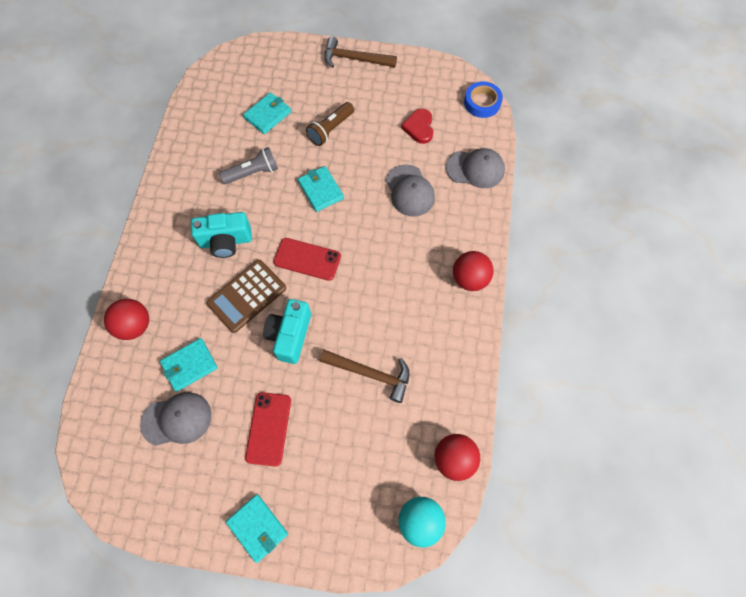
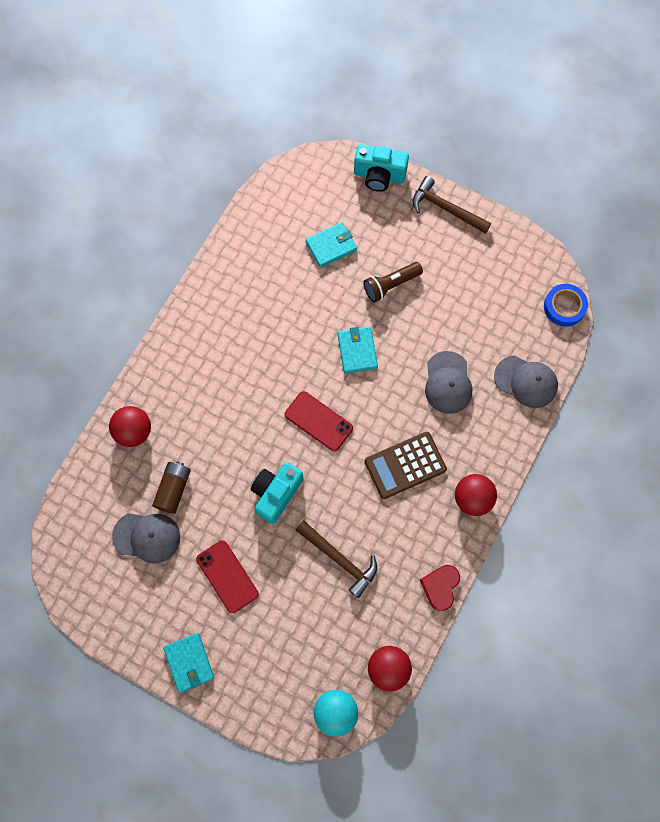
camera: 20 degrees right, 5 degrees up
(190, 365) = (173, 489): turquoise wallet -> brown battery
(226, 241) = (245, 374): turquoise camera -> turquoise camera (379, 176)
(247, 296) = (248, 439): brown calculator -> brown calculator (405, 465)
(253, 173) = (295, 308): grey flashlight -> none
(268, 428) = (227, 576): red phone -> red phone turned 60 degrees counterclockwise
(419, 127) = (485, 314): red heart -> red heart (440, 587)

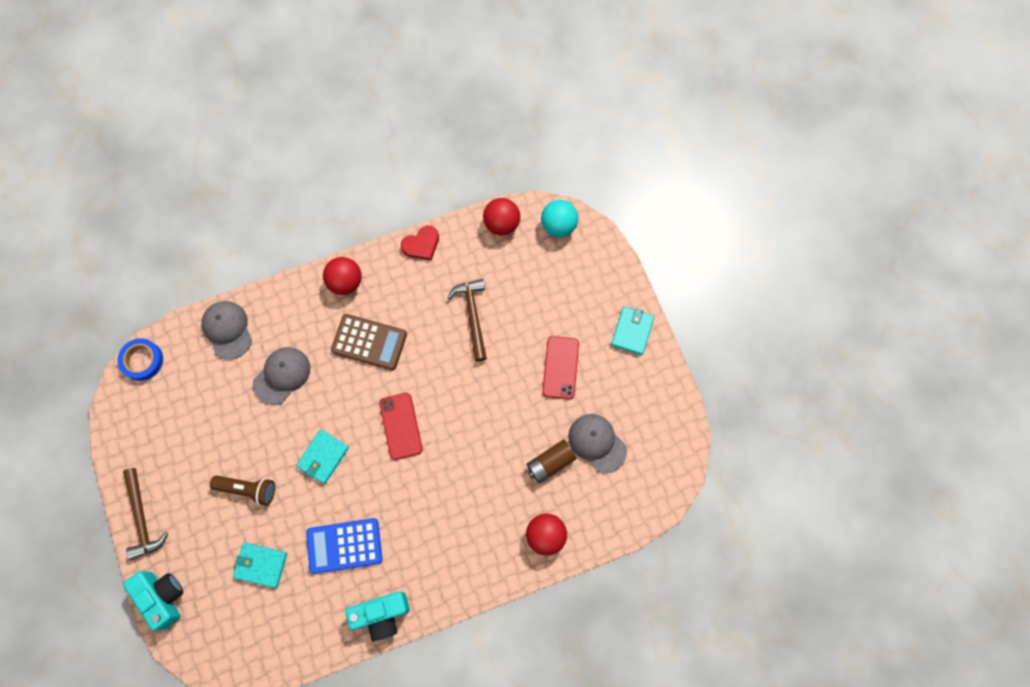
camera: 140 degrees left, 0 degrees up
(276, 493) = (478, 397): turquoise camera -> turquoise camera (381, 615)
(283, 304) = (344, 545): none -> blue calculator

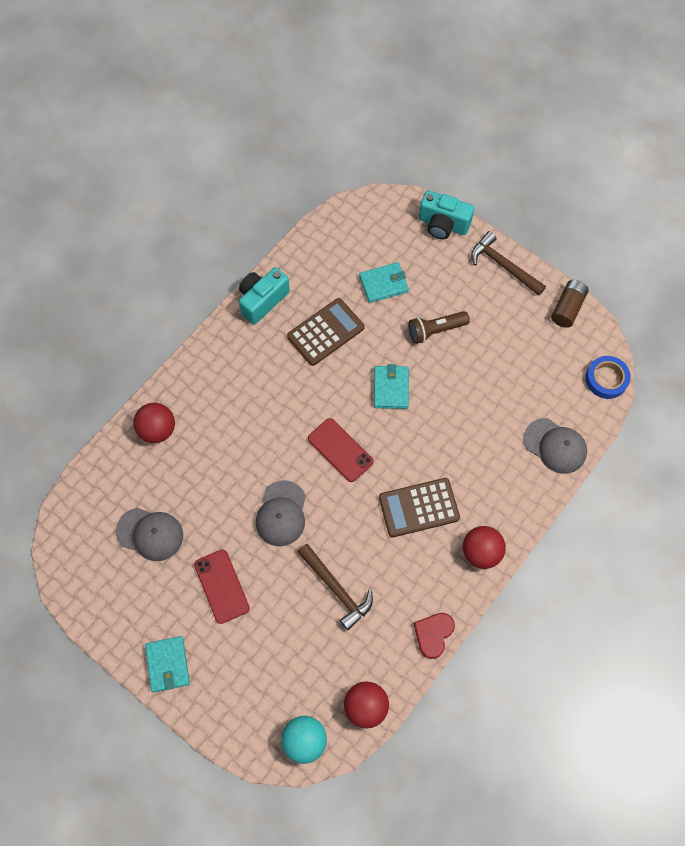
camera: 150 degrees right, 5 degrees down
(282, 376) = (476, 434): grey cap -> grey cap (281, 513)
(344, 545) = (325, 332): blue calculator -> brown calculator
(550, 463) = (185, 492): brown battery -> brown battery (567, 308)

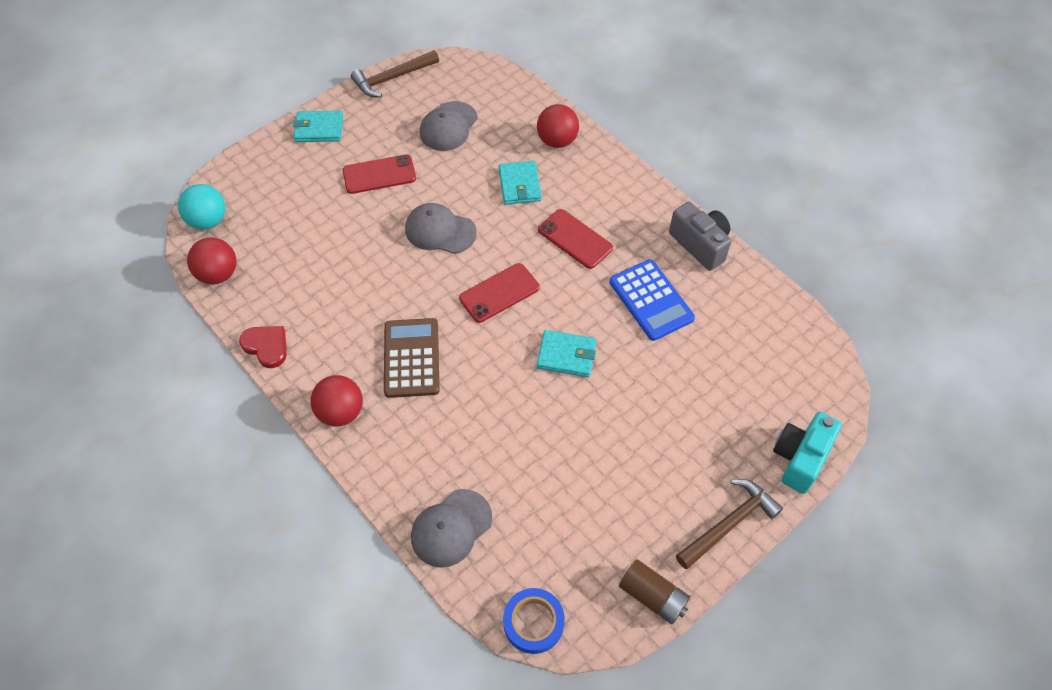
camera: 100 degrees right, 10 degrees down
(262, 300) = (700, 245): turquoise camera -> grey camera
(272, 398) = (575, 239): none -> red phone
(325, 332) = (651, 300): brown calculator -> blue calculator
(336, 589) = (345, 267): brown hammer -> brown hammer (392, 78)
(383, 284) = (712, 371): turquoise wallet -> turquoise wallet (519, 185)
(435, 330) = (638, 418): brown flashlight -> none

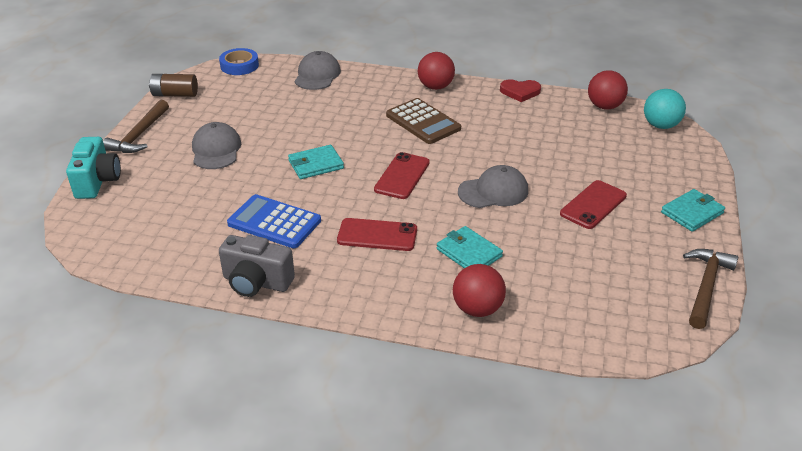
camera: 145 degrees right, 20 degrees down
(448, 126) = (592, 269): grey cap -> grey cap (216, 150)

